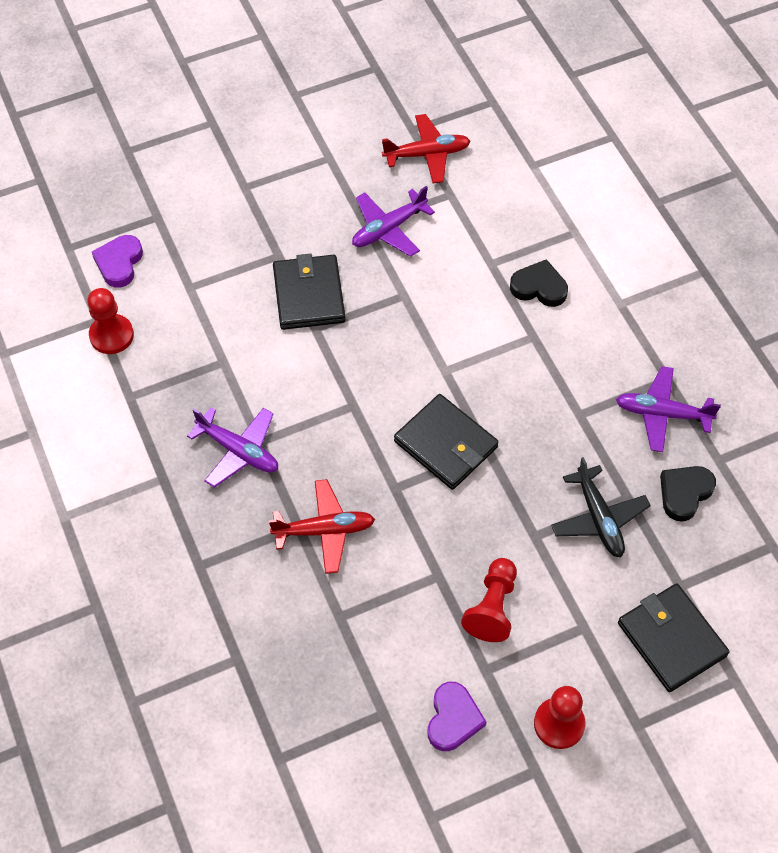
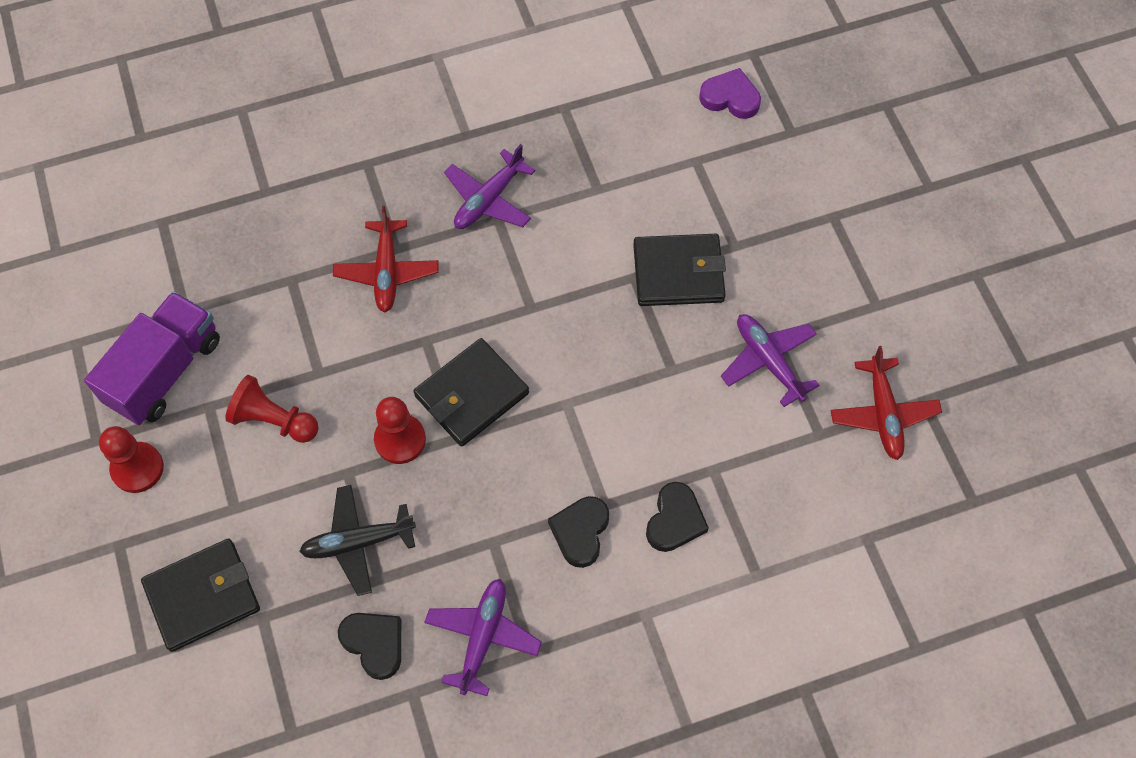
camera: 95 degrees right, 5 degrees up
(111, 335) = (639, 91): red pawn -> red pawn (400, 440)
(453, 719) = (165, 371): purple heart -> purple truck
(560, 352) = (580, 532): none -> black heart

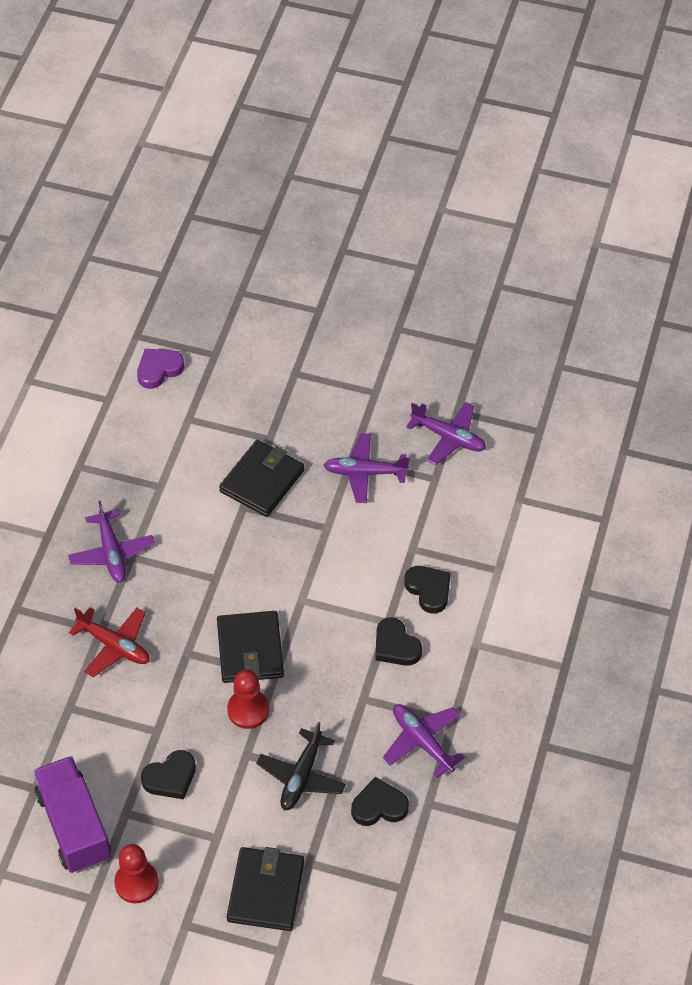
camera: 55 degrees left, 10 degrees down
(274, 420) = (170, 778): red pawn -> black heart
(883, 413) = (448, 437): red plane -> purple plane

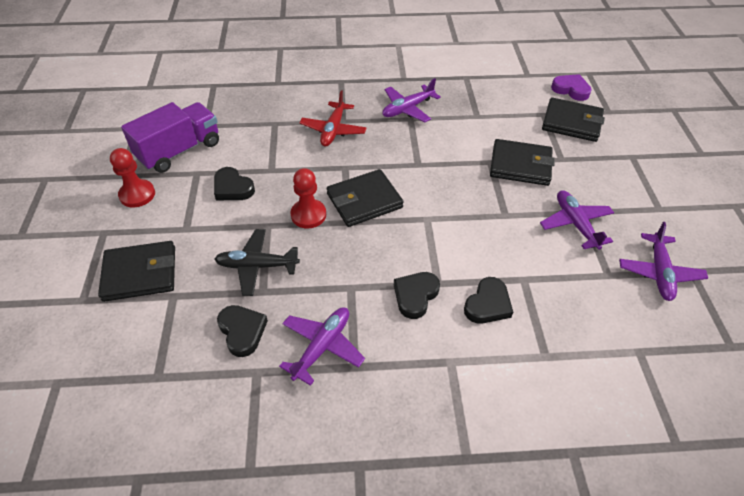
camera: 70 degrees right, 5 degrees down
(217, 399) = (571, 122): none -> black wallet

